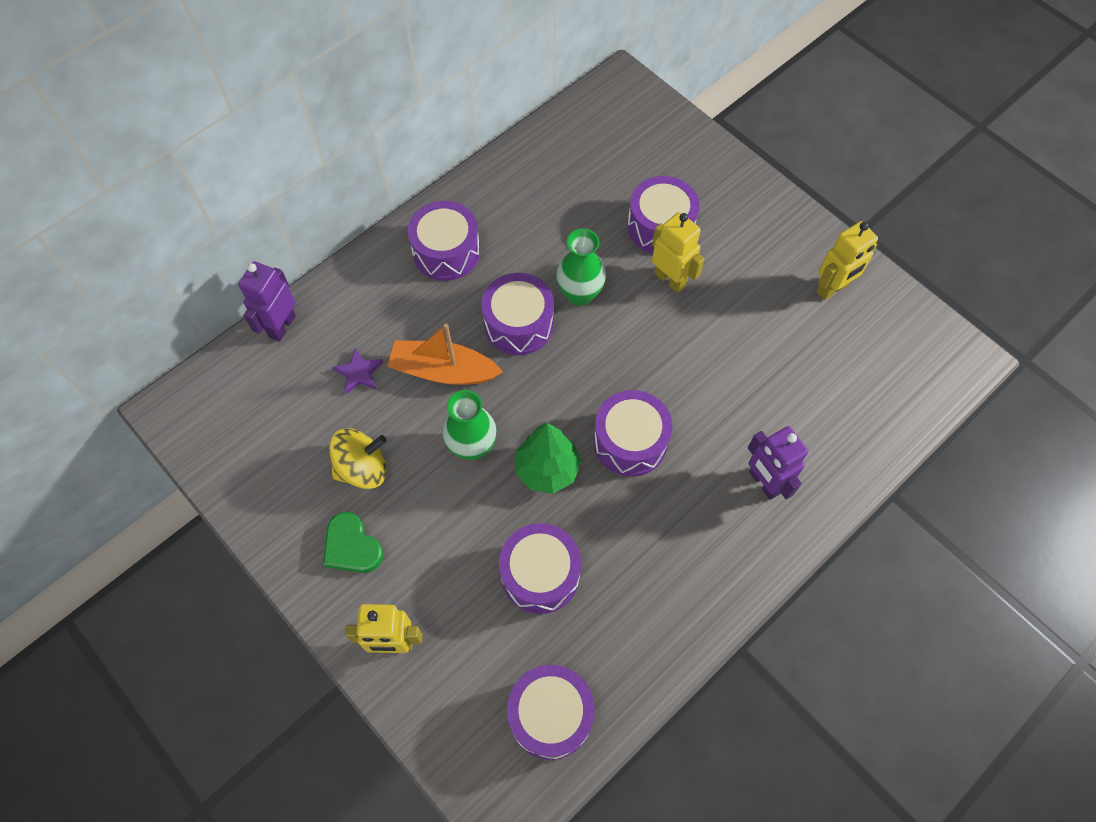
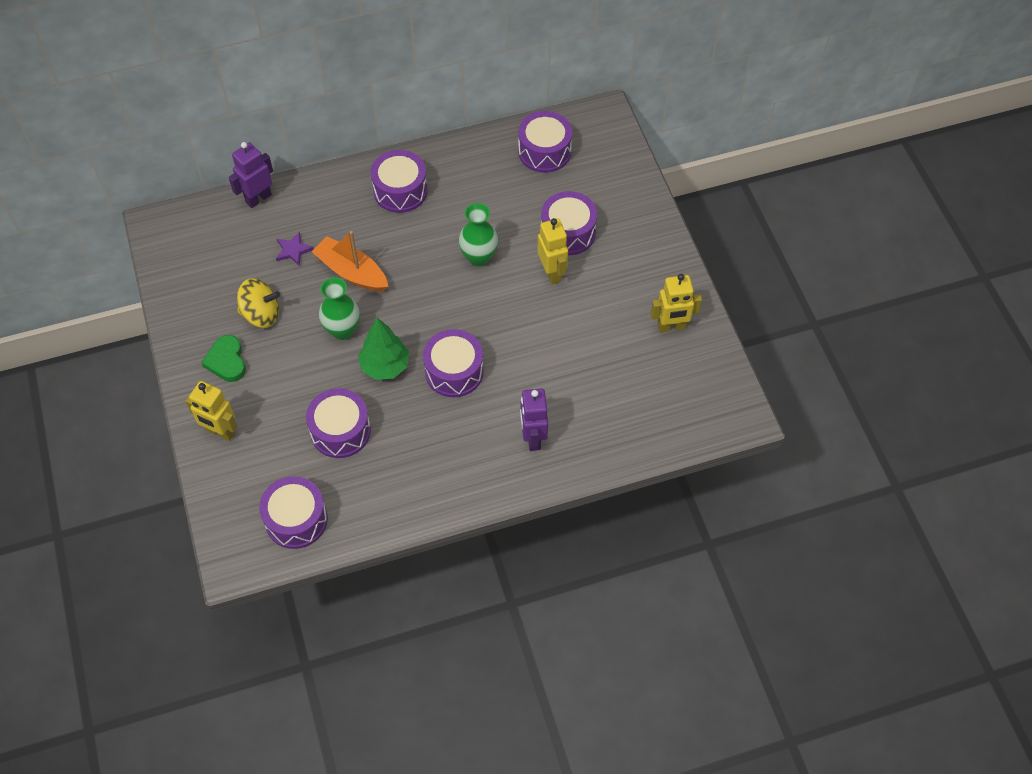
camera: 25 degrees right, 5 degrees down
(519, 324) = (422, 261): purple drum -> purple drum (544, 151)

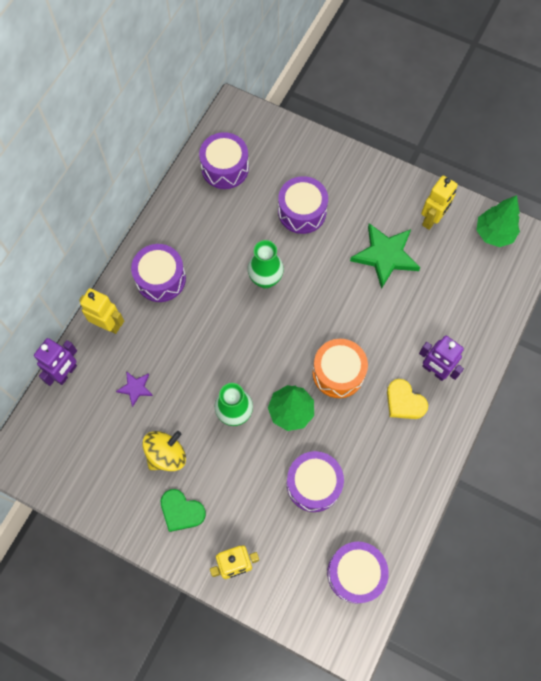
camera: 45 degrees left, 10 degrees up
(258, 198) = (66, 373): purple robot -> purple robot turned 150 degrees counterclockwise
(351, 272) = (194, 366): orange boat -> none
(454, 371) = (338, 373): purple drum -> orange drum
(480, 438) = (404, 402): none -> yellow heart
(552, 272) = (322, 248): yellow robot -> yellow robot (108, 325)
(597, 320) = (385, 256): none -> green star
(713, 382) = (493, 234): none -> green tree

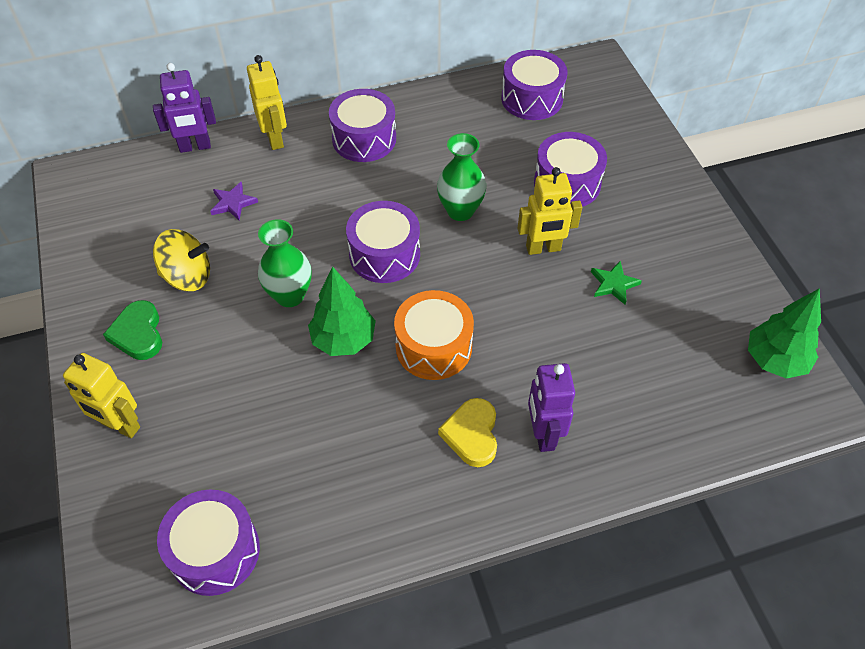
camera: 45 degrees right, 15 degrees down
(313, 484) = (282, 425): purple drum -> purple drum (384, 254)
(385, 256) = (613, 284): green star -> green star, size x0.50
(431, 219) = (709, 291): yellow robot -> yellow robot (543, 248)

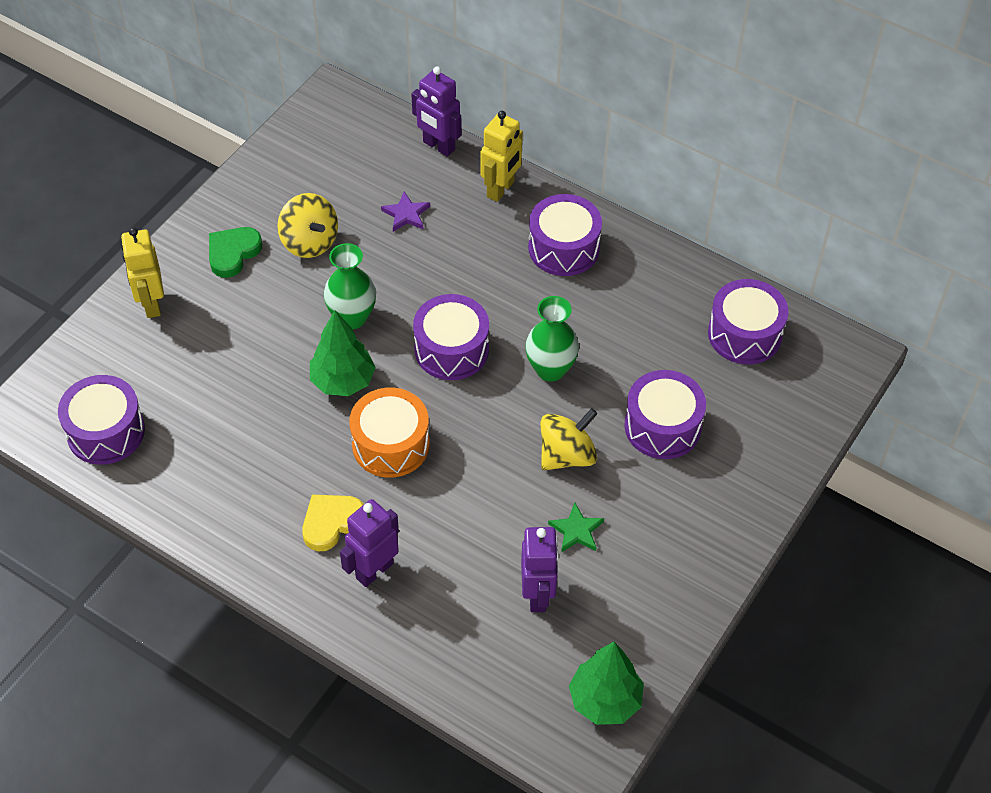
camera: 50 degrees right, 0 degrees up
(543, 248) = (567, 455): yellow robot -> yellow spinning top
(651, 342) = (538, 595): none -> purple robot

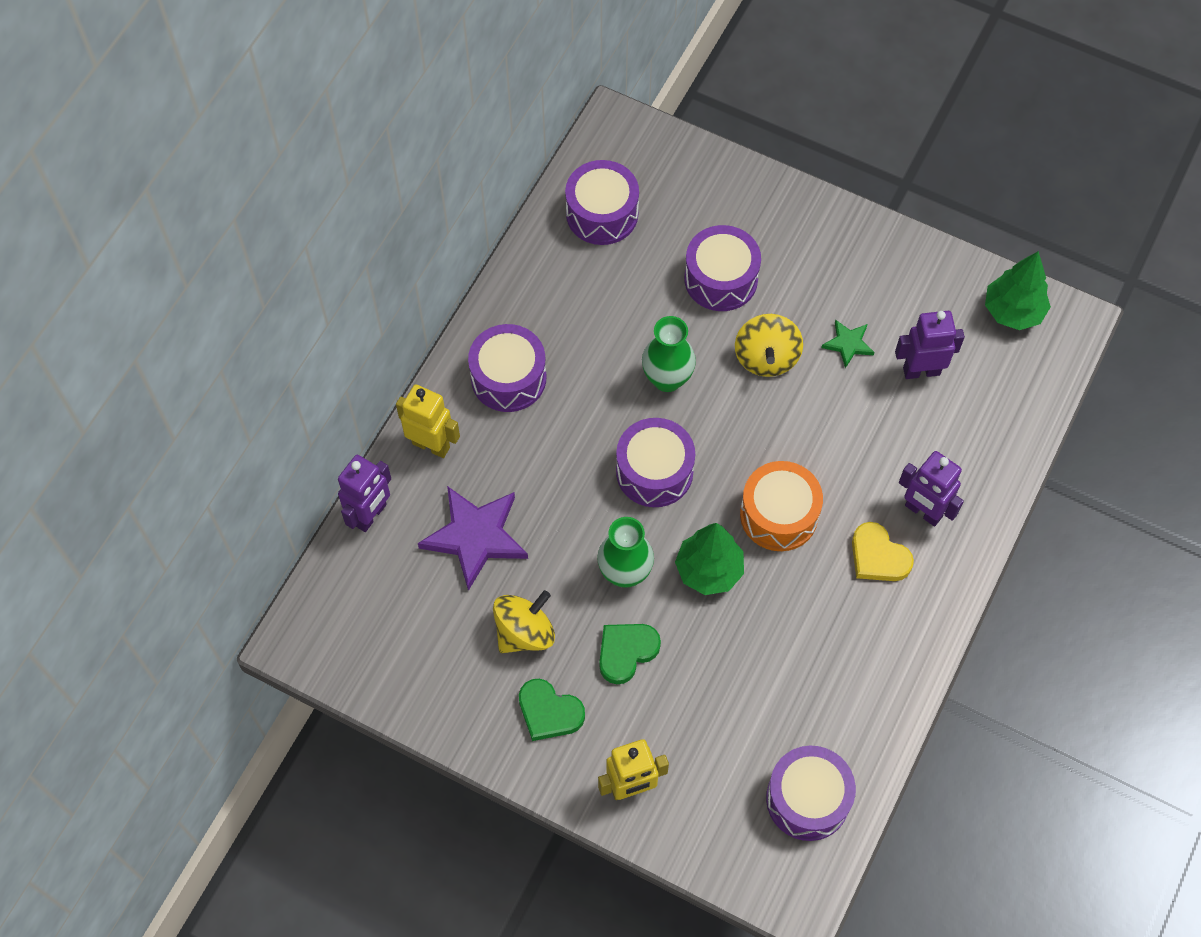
camera: 95 degrees left, 10 degrees up
(276, 311) = (626, 652): none -> green heart
(406, 214) = (475, 537): purple star -> purple star, size x2.00
(567, 455) = (766, 357): yellow spinning top -> yellow spinning top turned 135 degrees counterclockwise

